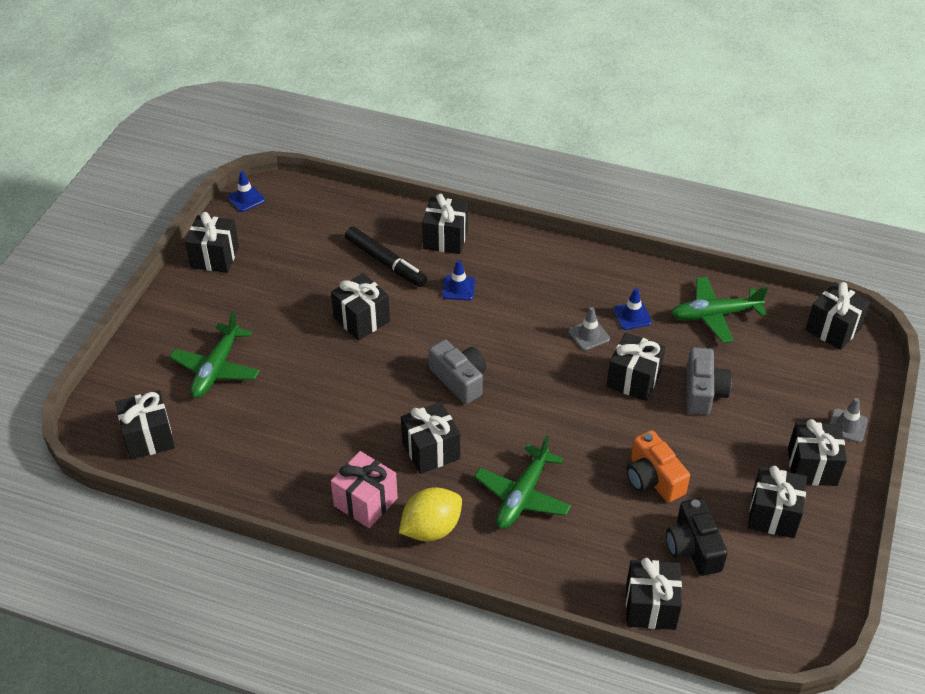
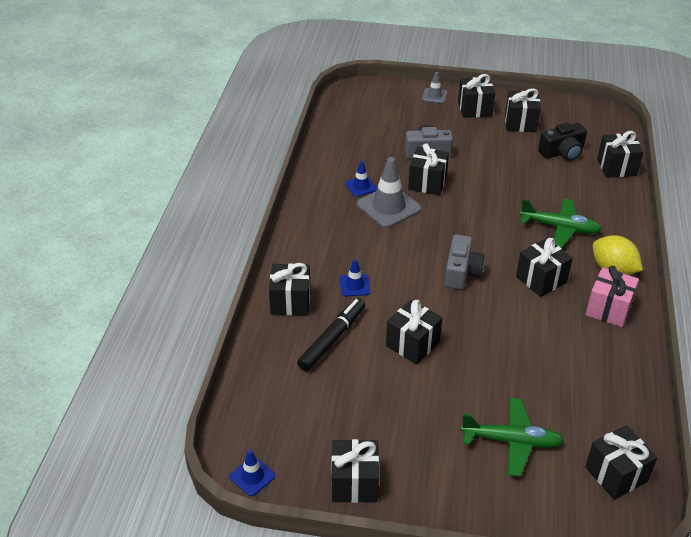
camera: 100 degrees left, 5 degrees down
(459, 379) = (461, 272): grey camera -> grey camera turned 150 degrees clockwise
(589, 335) = (388, 207): grey traffic cone -> grey traffic cone, size x1.89
(653, 478) = (515, 170): orange camera -> none
(714, 315) = (349, 148): green plane -> none
(833, 329) = (348, 99): black gift -> none

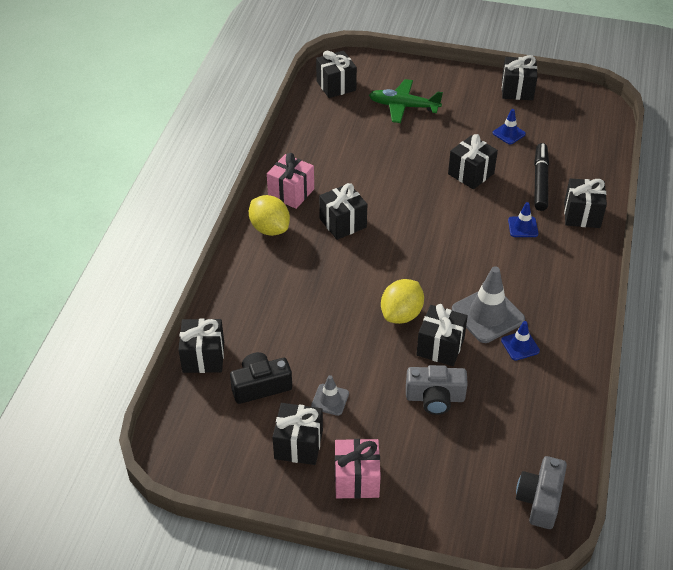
camera: 175 degrees left, 5 degrees up
(252, 476) = (588, 97): blue traffic cone -> blue traffic cone (509, 133)
(332, 339) = (540, 181): black marker -> black marker turned 150 degrees clockwise
(434, 96) = (412, 514): grey traffic cone -> grey traffic cone (330, 400)
(461, 272) = (418, 234): grey camera -> grey camera (540, 499)
(464, 204) = (401, 314): none -> yellow lemon
(474, 109) = (356, 479): black gift -> pink gift
(560, 228) = (304, 277): green plane -> none

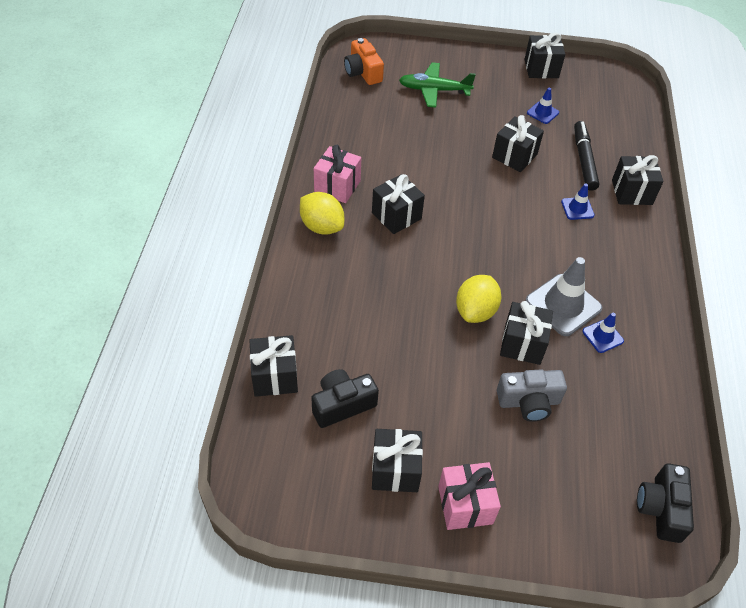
camera: 10 degrees left, 5 degrees up
(330, 400) = (419, 414): grey traffic cone -> none
(336, 86) = (363, 72): black gift -> orange camera
(540, 499) = (661, 508): grey camera -> black camera

